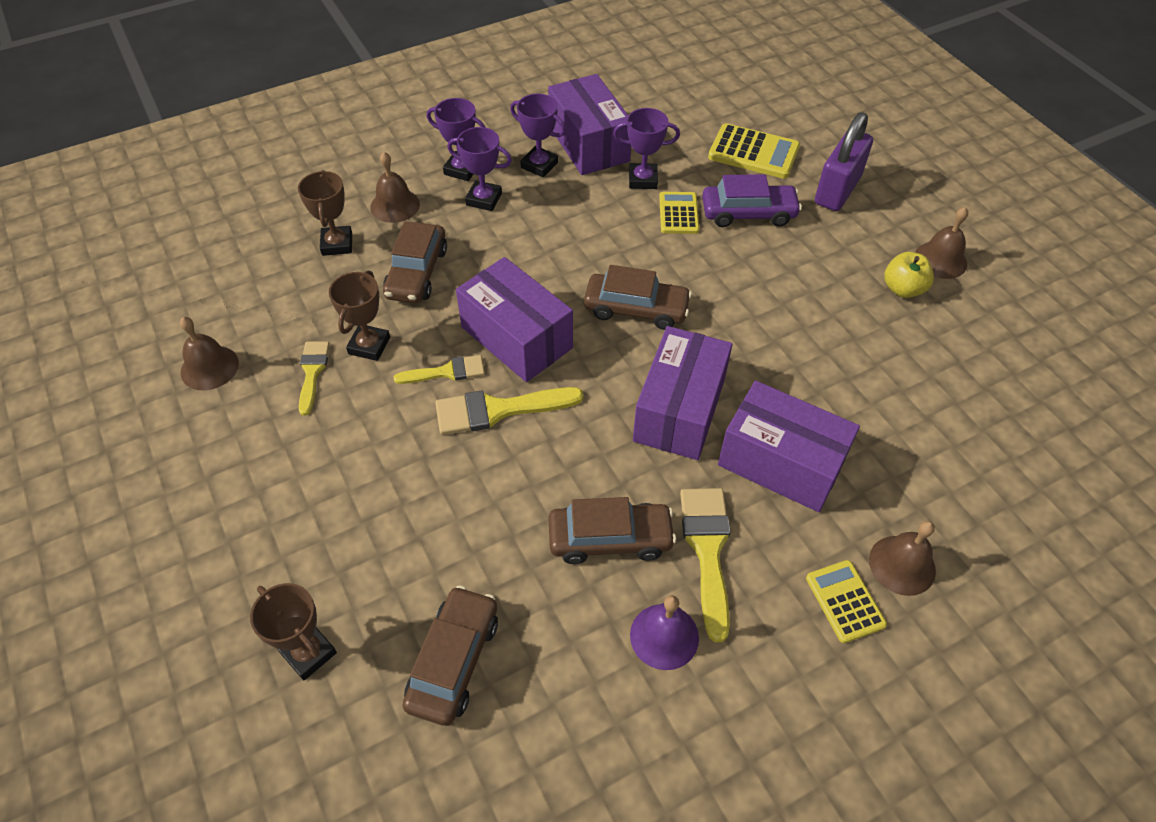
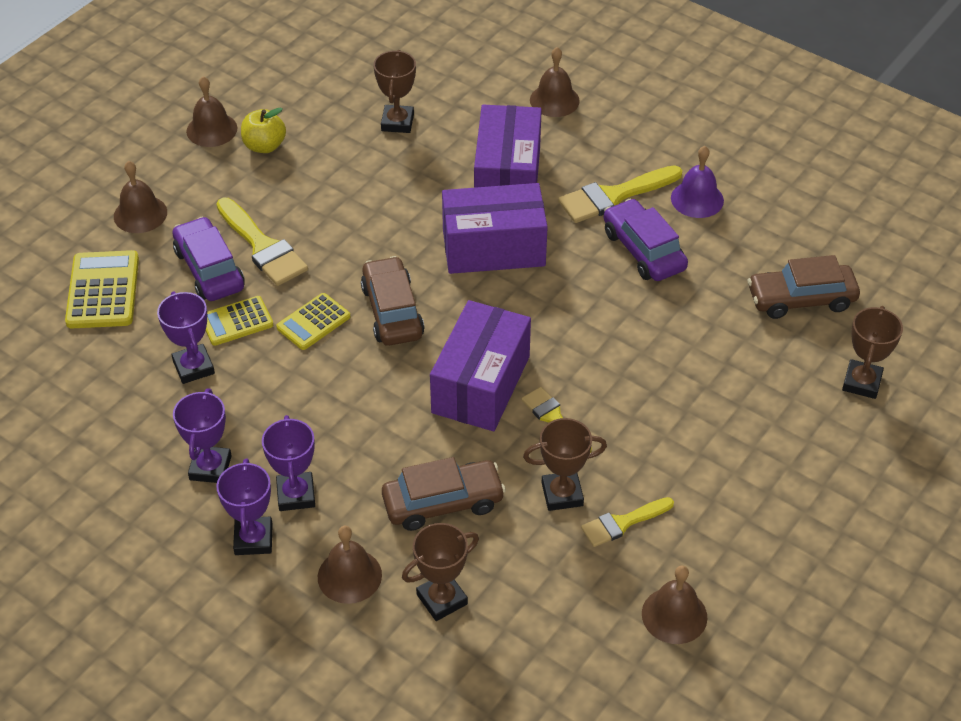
camera: 115 degrees left, 5 degrees down
(498, 410) = (571, 363): yellow brush -> yellow brush (262, 247)
(589, 144) = (149, 436): purple box -> none
(610, 539) = (643, 250): brown car -> purple car
(837, 190) = (140, 214): purple padlock -> brown bell
(845, 601) = (603, 121): yellow calculator -> yellow calculator (313, 322)
(907, 400) = (397, 122): none -> brown trophy

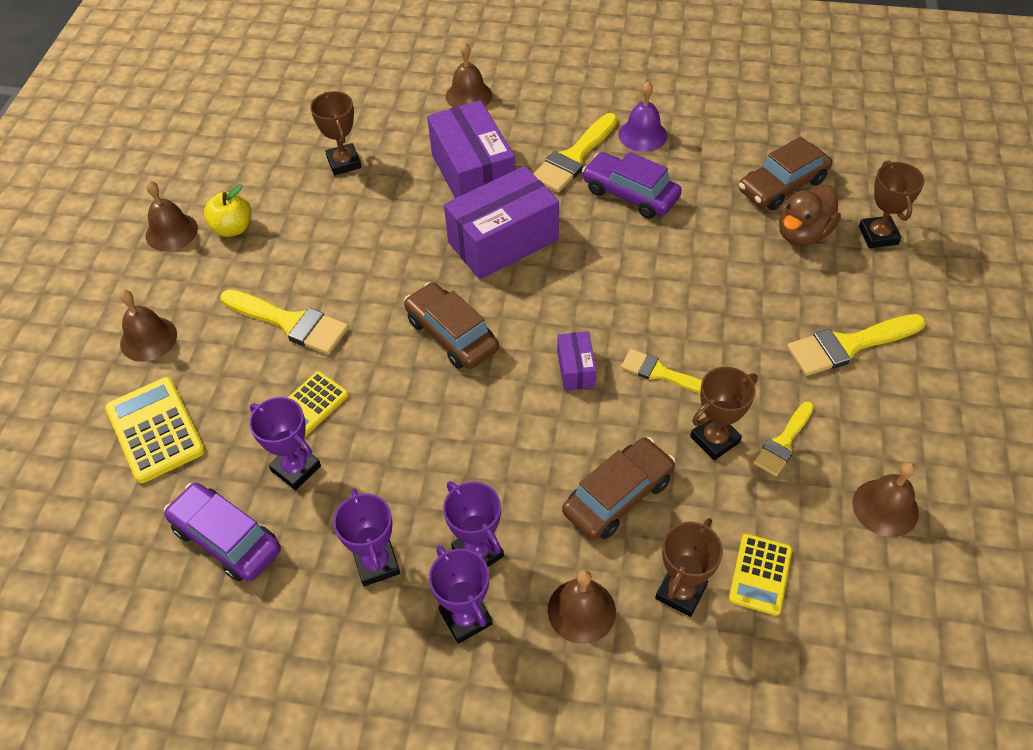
camera: 25 degrees left, 5 degrees up
(209, 269) = (252, 365): purple car -> purple car (227, 539)
(313, 322) = (385, 375): yellow calculator -> yellow calculator (760, 574)
(481, 384) = (576, 369): purple box -> purple box, size x0.47
(750, 468) = (848, 345): none -> yellow brush
(786, 351) = (803, 233): none -> brown duck

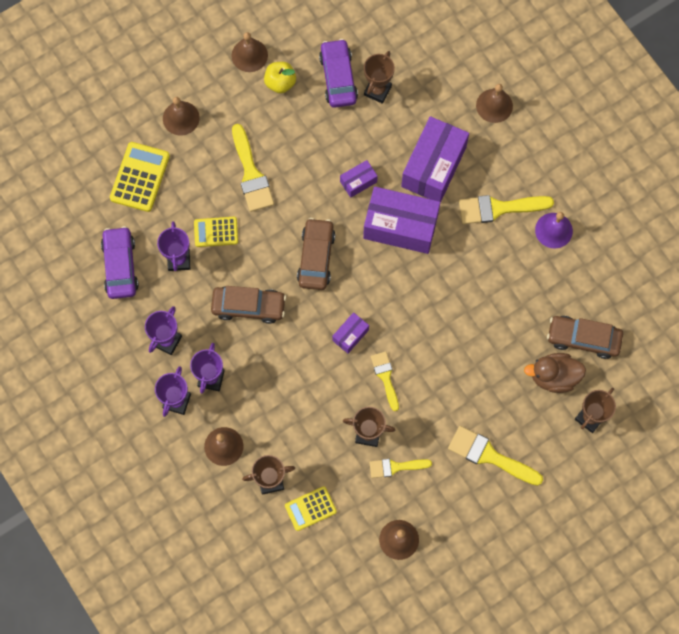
camera: 45 degrees right, 20 degrees up
(415, 241) = (358, 182): none -> purple box
(618, 496) = (295, 415): brown car -> brown car (248, 307)
(630, 194) = (498, 262): purple car -> purple car (338, 78)

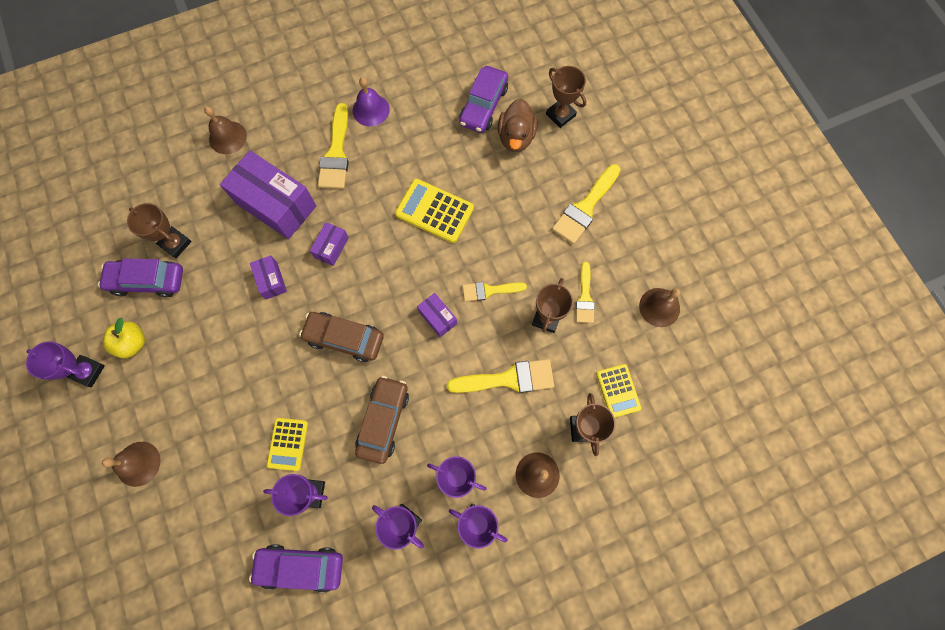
camera: 80 degrees left, 0 degrees up
(140, 177) = (196, 525): yellow calculator -> yellow calculator (434, 211)
(249, 55) = (88, 371): brown bell -> purple trophy
(251, 174) = (230, 392): yellow brush -> yellow brush (508, 379)
(400, 226) = (331, 247): purple box -> purple box, size x0.47
(583, 338) = (483, 106): brown car -> purple car

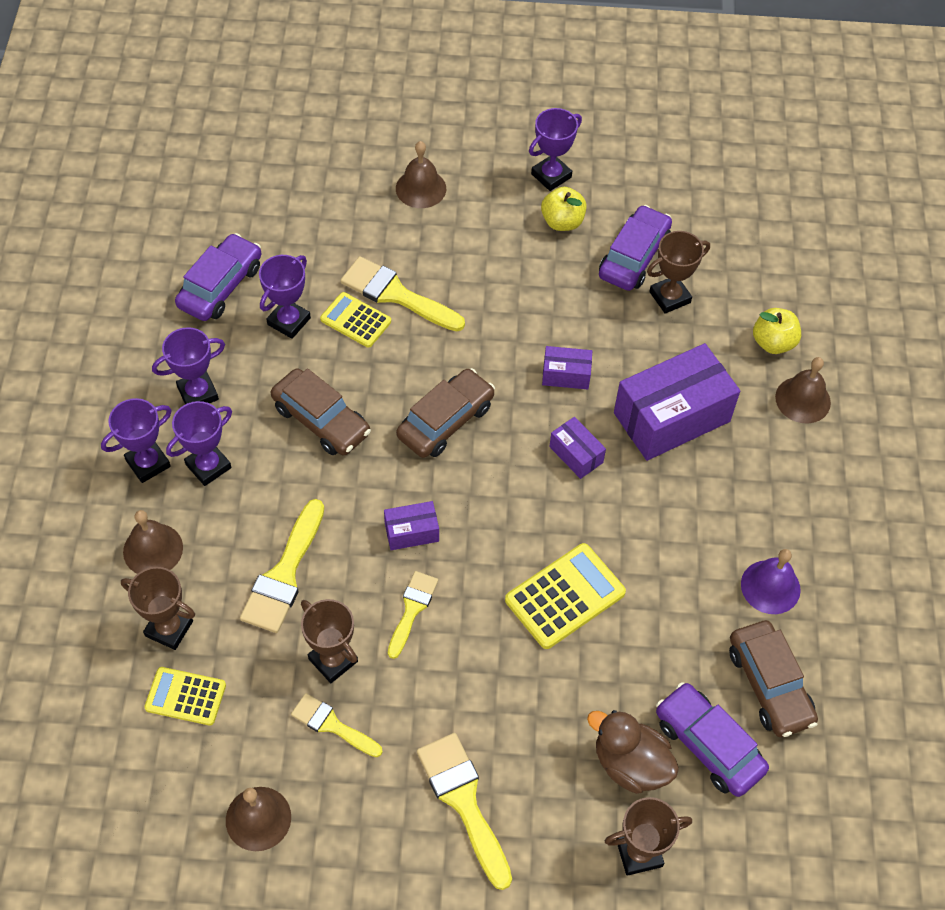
camera: 115 degrees right, 15 degrees down
(188, 169) = (773, 342): none -> yellow apple
(336, 153) = (717, 515): yellow brush -> yellow brush (396, 294)
(432, 90) = (769, 685): none -> brown car

